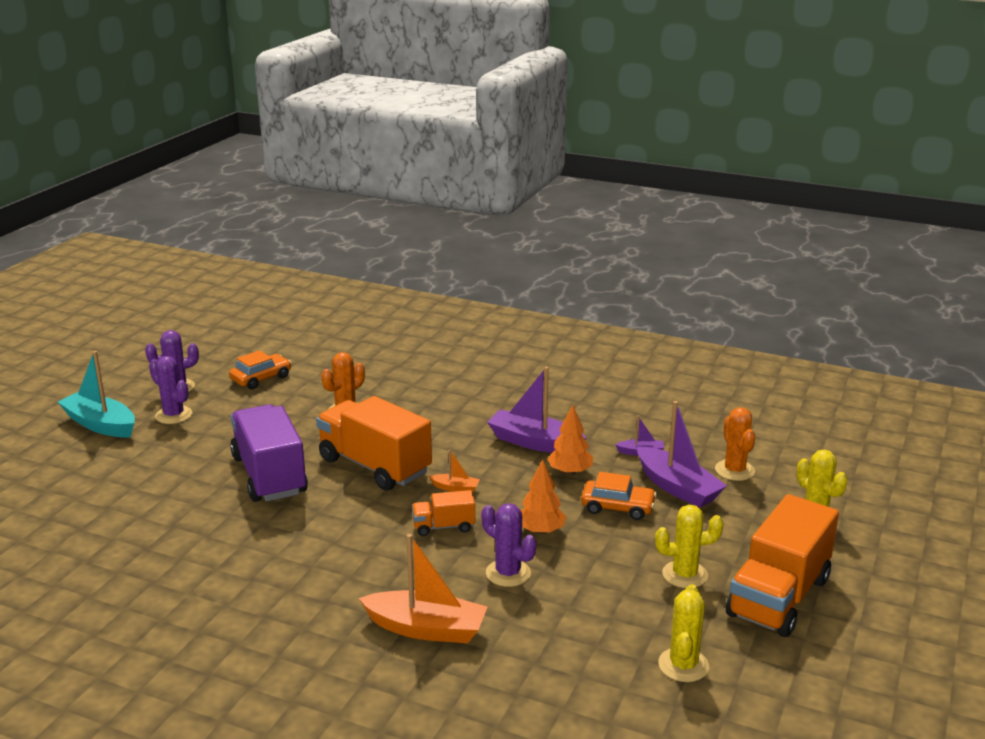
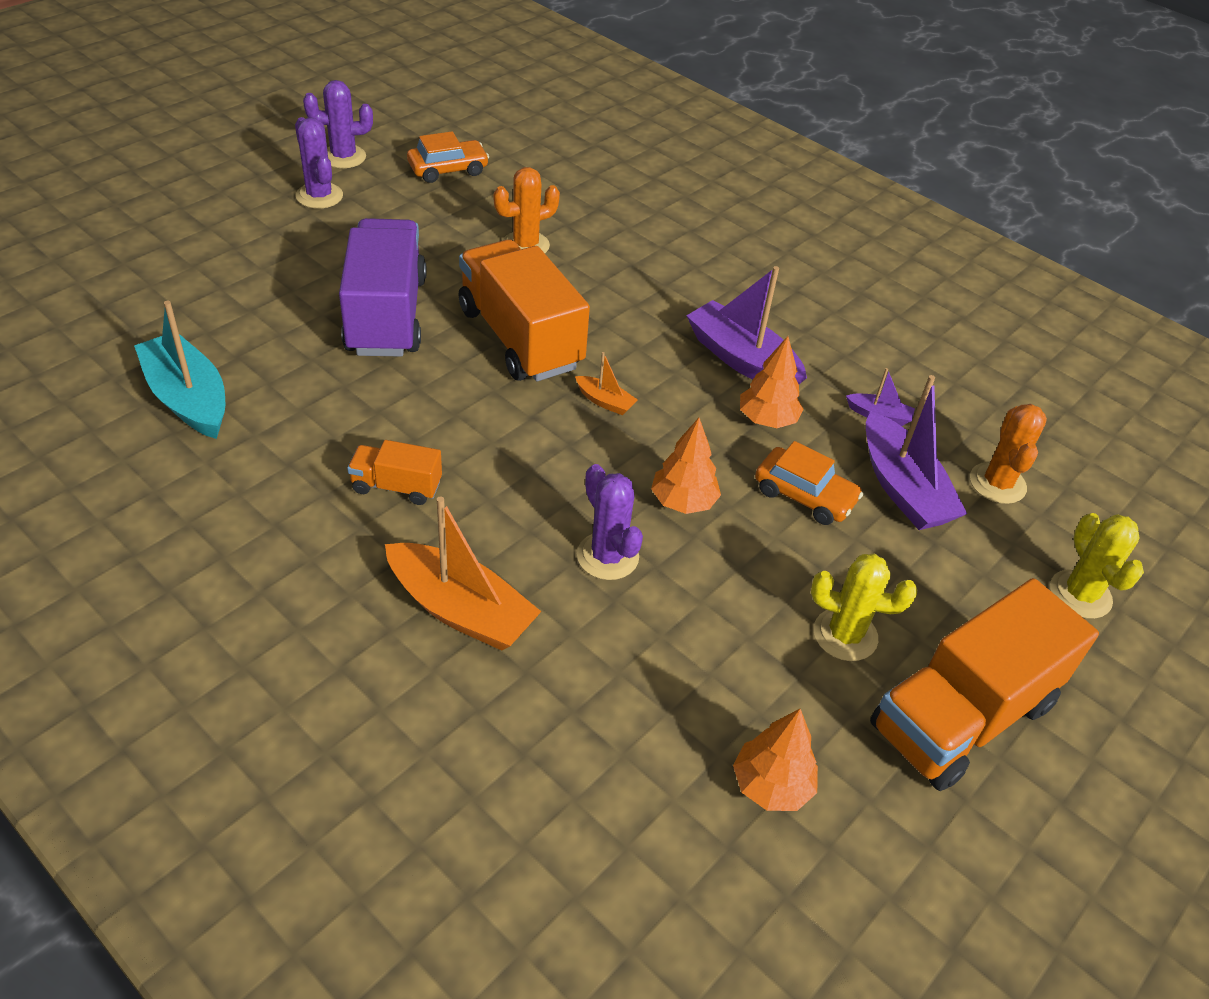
camera: 15 degrees right, 20 degrees up
(100, 424) = (230, 187): turquoise boat -> turquoise boat (188, 398)
(444, 526) = (561, 457): orange truck -> orange truck (396, 486)
(683, 665) = (771, 785): yellow cactus -> orange tree

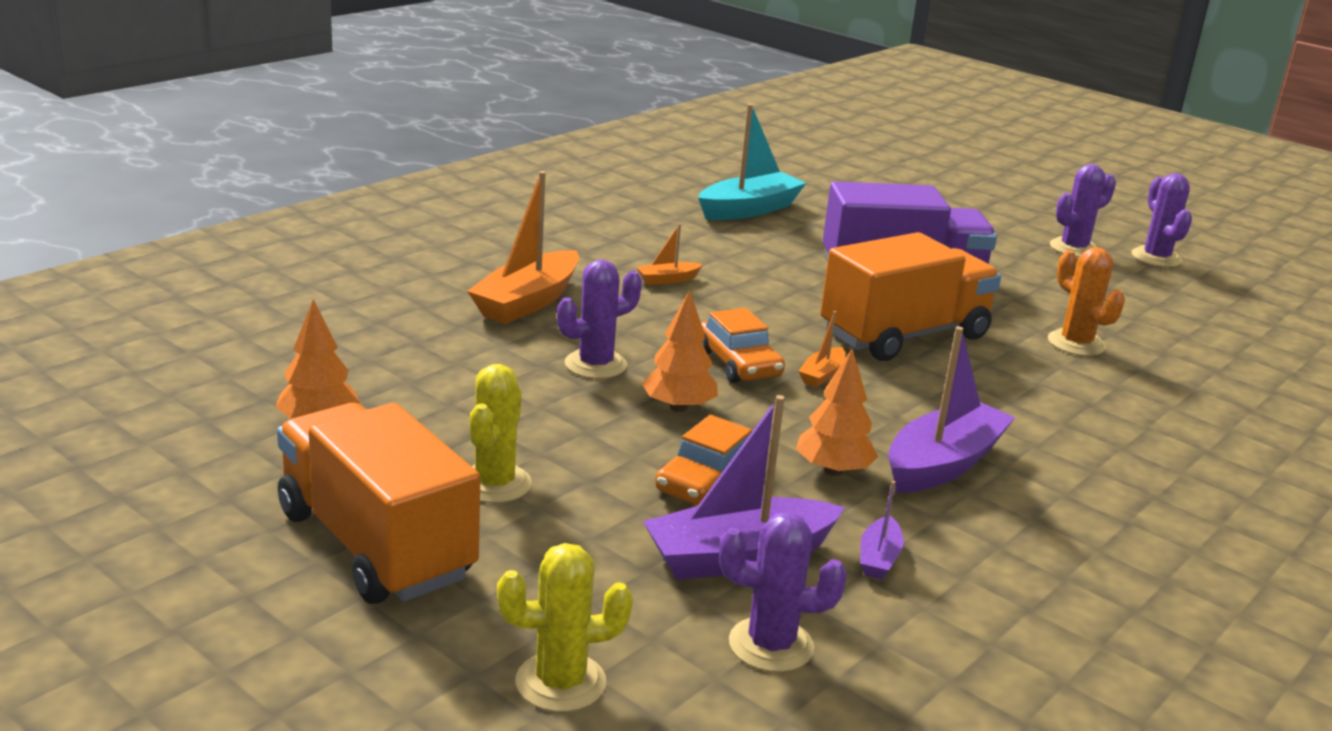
camera: 90 degrees right, 20 degrees down
(396, 486) = (667, 280): orange truck -> orange boat
(448, 169) = (1188, 306): orange car -> orange car (738, 364)
(997, 483) = (771, 645): orange cactus -> purple cactus

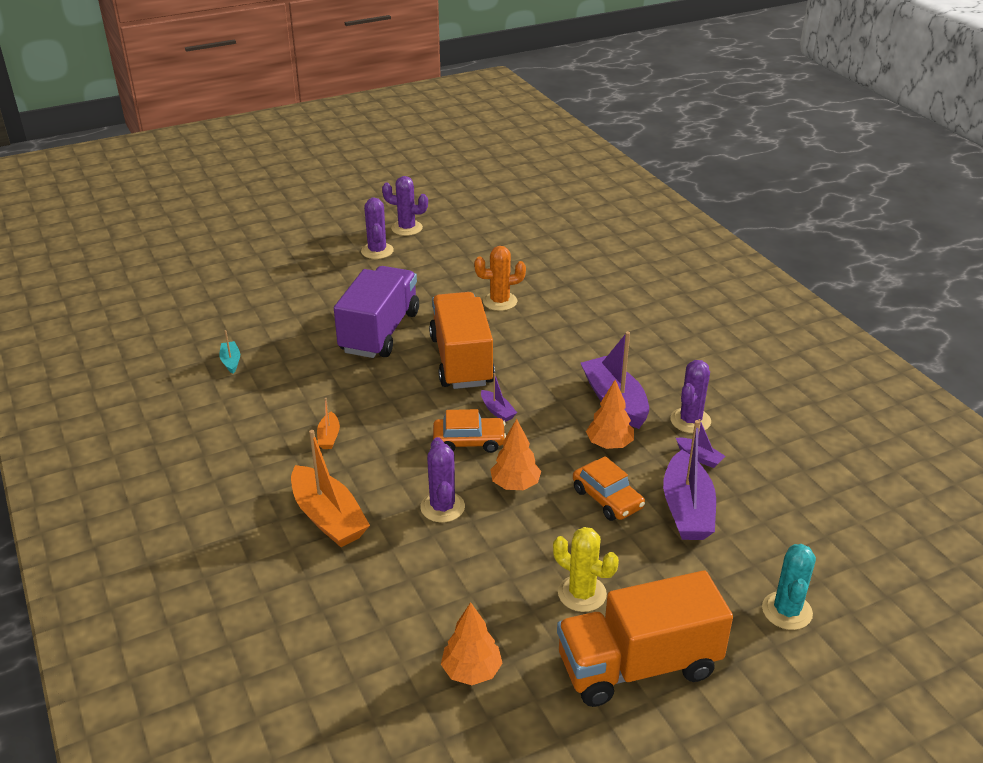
camera: 65 degrees left, 10 degrees up
(560, 682) = (787, 611): yellow cactus -> turquoise cactus
(749, 209) = (231, 361): turquoise boat -> turquoise boat, size x0.47
(771, 645) = (767, 522): purple cactus -> purple cactus (690, 420)
(822, 375) = (497, 411): orange boat -> purple boat

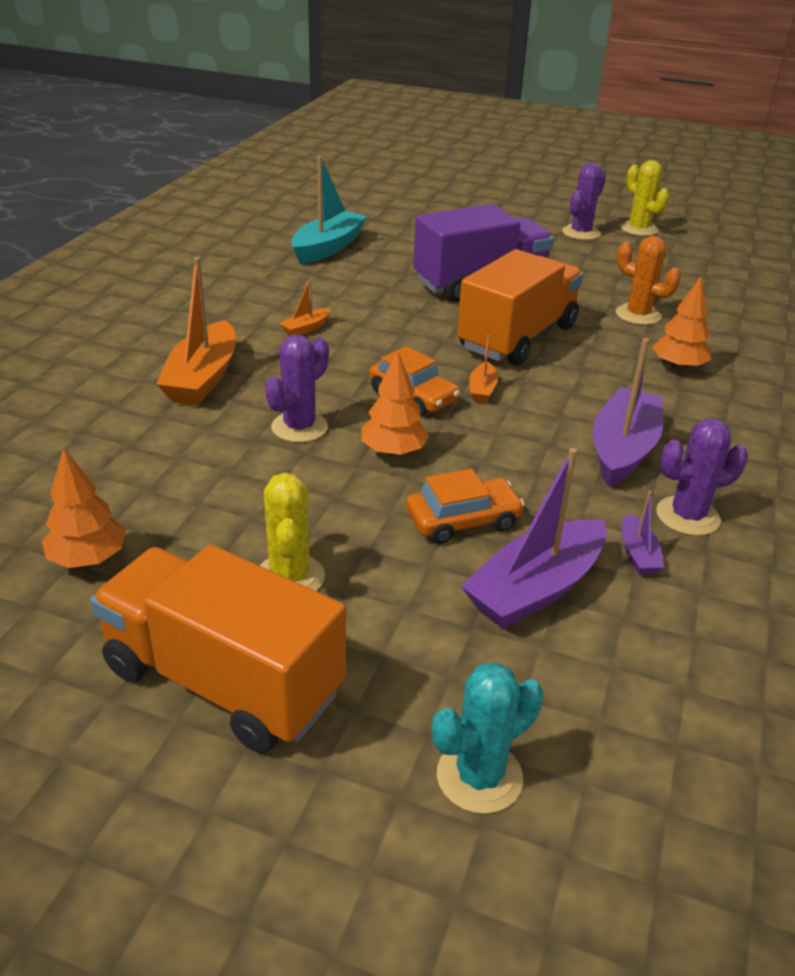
camera: 45 degrees right, 0 degrees up
(231, 361) = (328, 248): turquoise boat -> turquoise boat, size x2.11
(406, 228) = (639, 229): purple cactus -> yellow cactus
(497, 411) = (482, 390): purple boat -> orange boat
(607, 499) = (463, 521): orange car -> orange car turned 120 degrees counterclockwise
(609, 444) = (550, 479): orange tree -> orange tree (678, 367)

